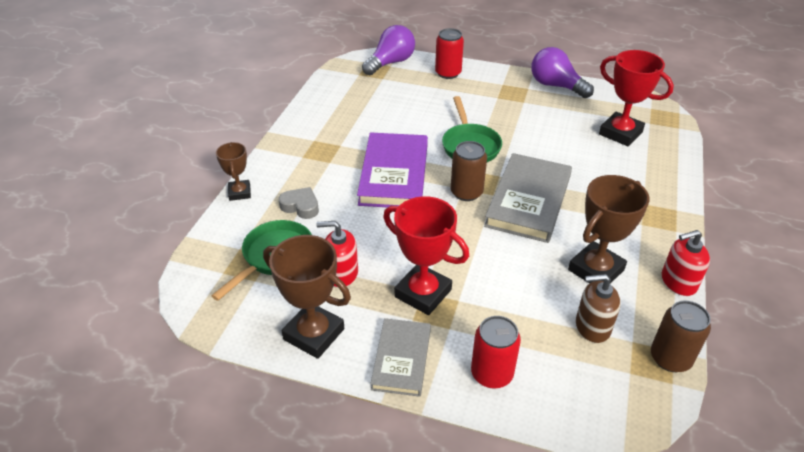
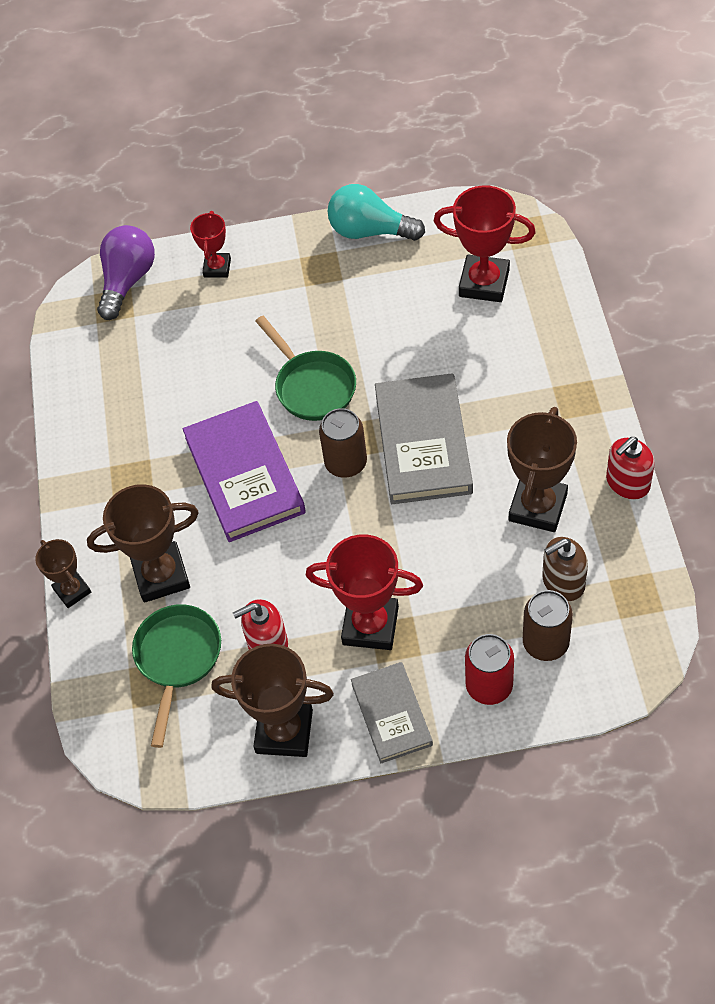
camera: 20 degrees left, 15 degrees up
(300, 206) = (161, 575): grey heart -> brown trophy
(448, 73) = (217, 268): red can -> red trophy
(556, 86) = (370, 231): purple light bulb -> turquoise light bulb
(670, 358) = (651, 582): brown can -> brown can (545, 643)

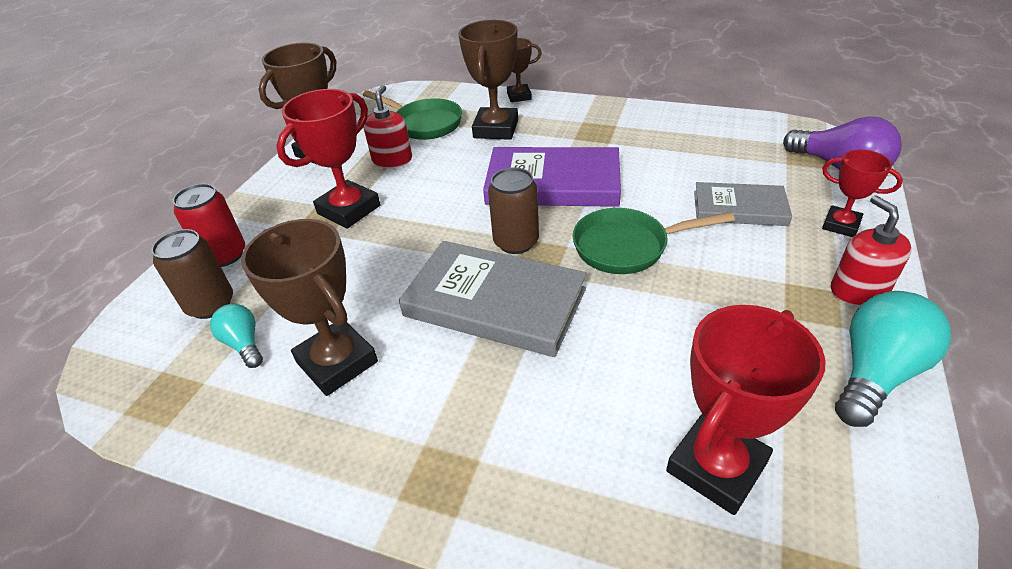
camera: 115 degrees right, 15 degrees down
(392, 714) = (272, 199): grey book -> grey book (739, 208)
(563, 582) = (244, 344): brown soap dispenser -> turquoise light bulb
(627, 482) = (279, 467): red soap dispenser -> red soap dispenser (858, 290)

